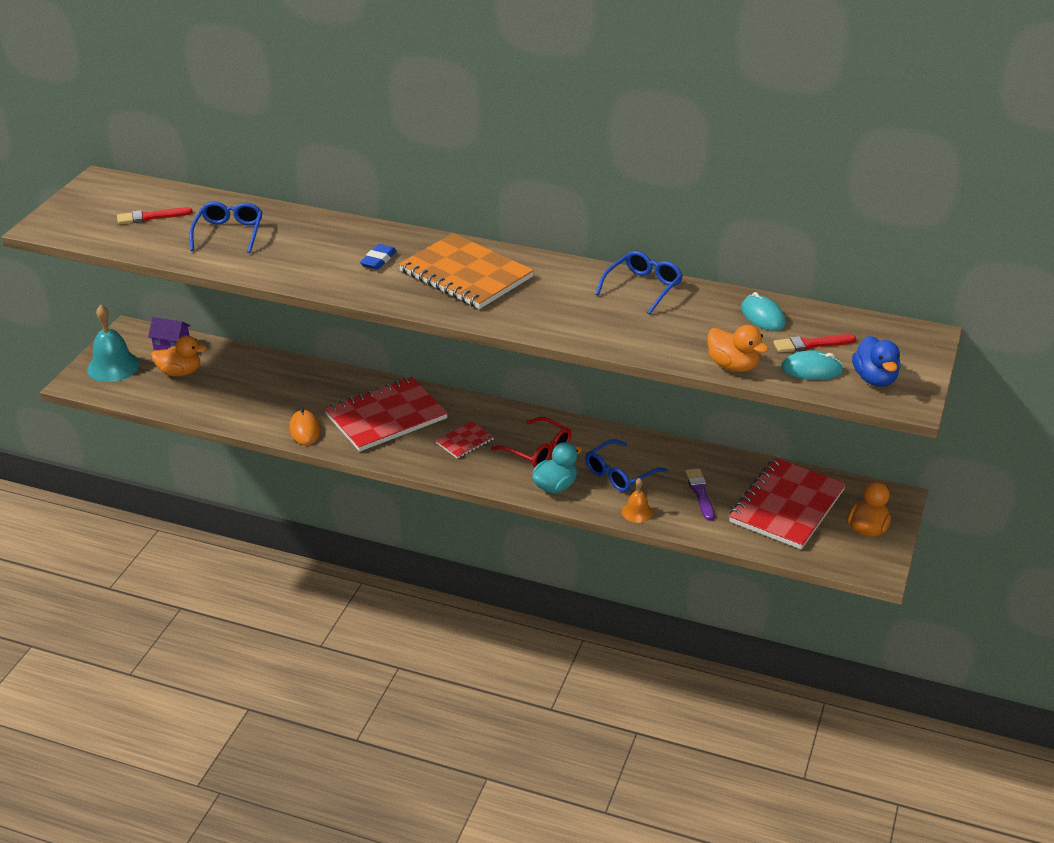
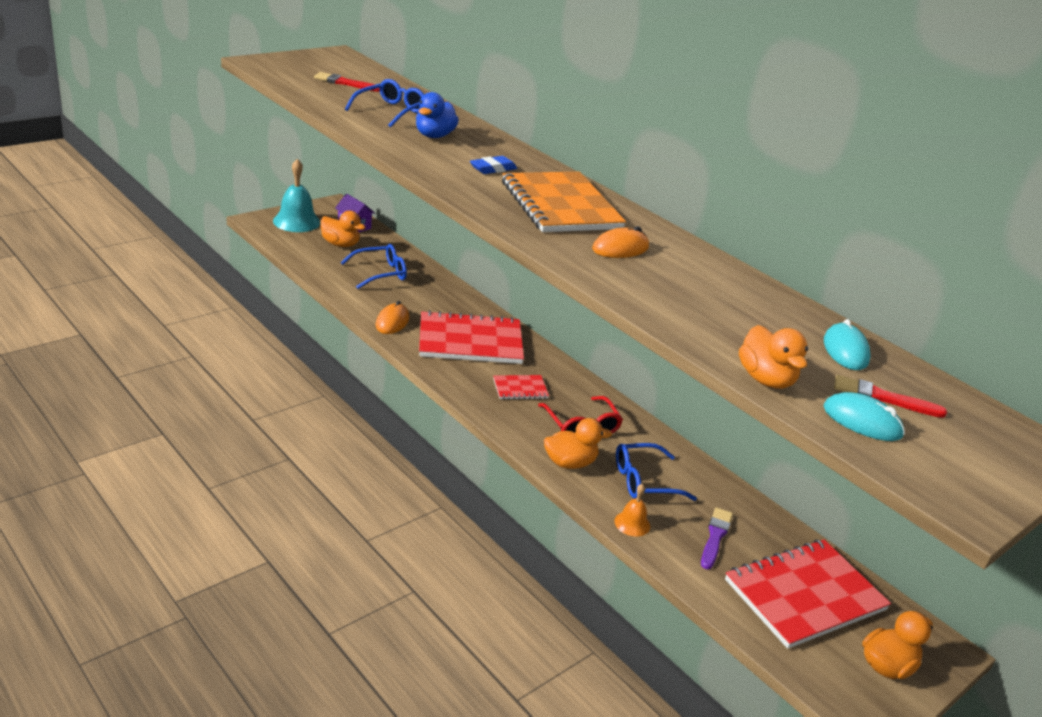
camera: 25 degrees right, 5 degrees down
(546, 297) = (620, 248): none -> orange mouse
(555, 486) = (570, 463): turquoise duck -> orange duck
(643, 288) = (730, 278): blue glasses -> blue glasses (380, 273)
(874, 379) = (939, 464): blue duck -> blue duck (434, 136)

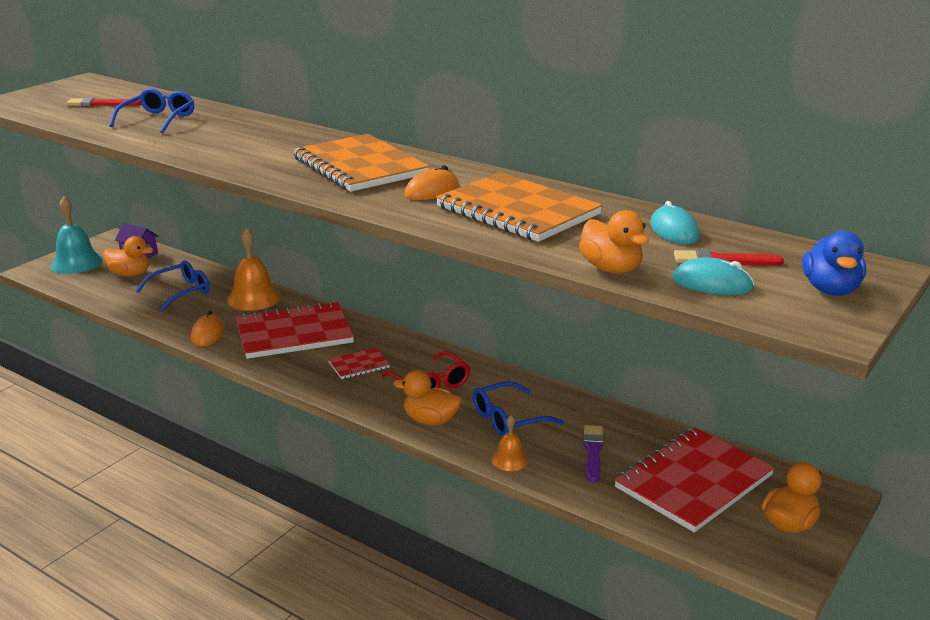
camera: 10 degrees left, 5 degrees down
(434, 136) = (211, 132): blue duck -> blue duck (830, 290)
(444, 295) = (253, 298): none -> orange bell
(493, 169) = (281, 149): blue eraser -> none
(570, 463) = (430, 420): orange duck -> orange duck turned 135 degrees counterclockwise
(696, 291) = (518, 211): none -> orange notebook

